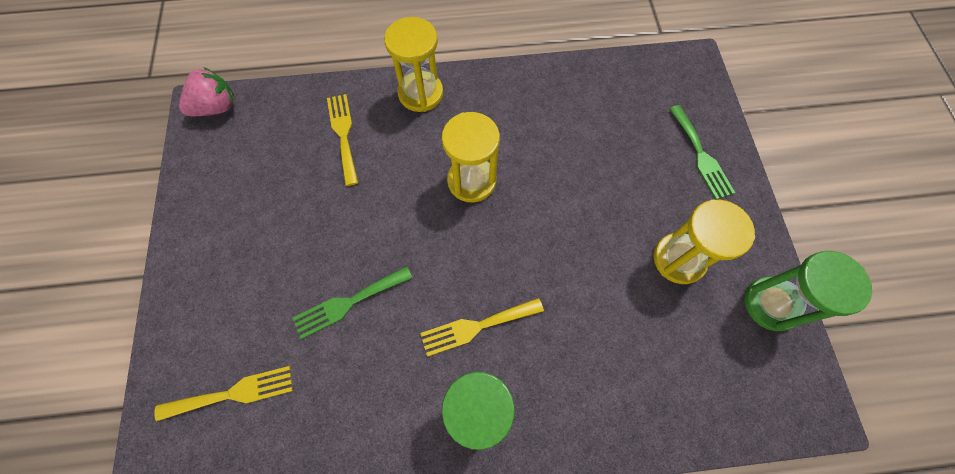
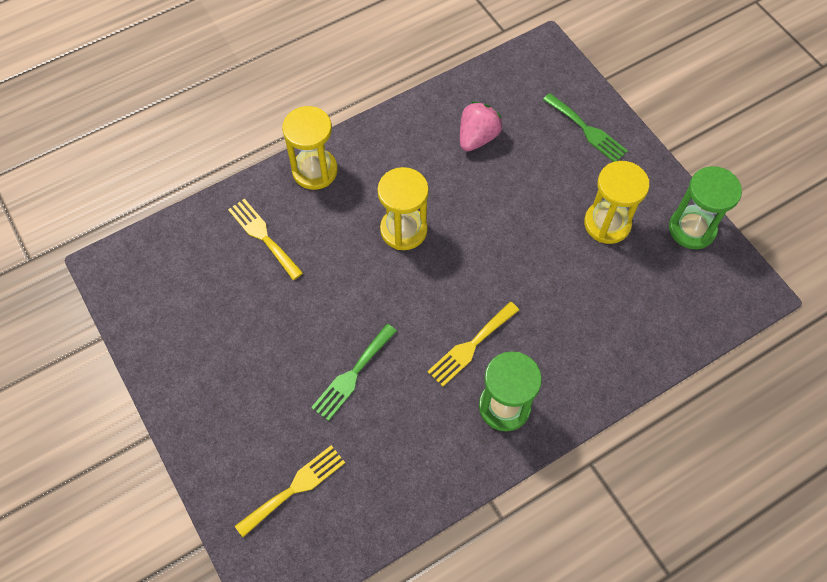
camera: 25 degrees left, 5 degrees down
(217, 107) = (123, 260): pink strawberry -> pink strawberry (477, 137)

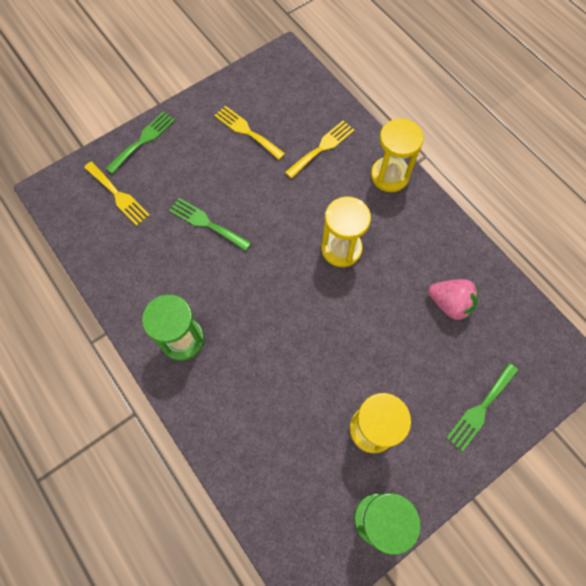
camera: 85 degrees right, 5 degrees up
(210, 455) = (143, 140): none -> green fork
(471, 346) = (235, 310): yellow fork -> yellow fork (247, 131)

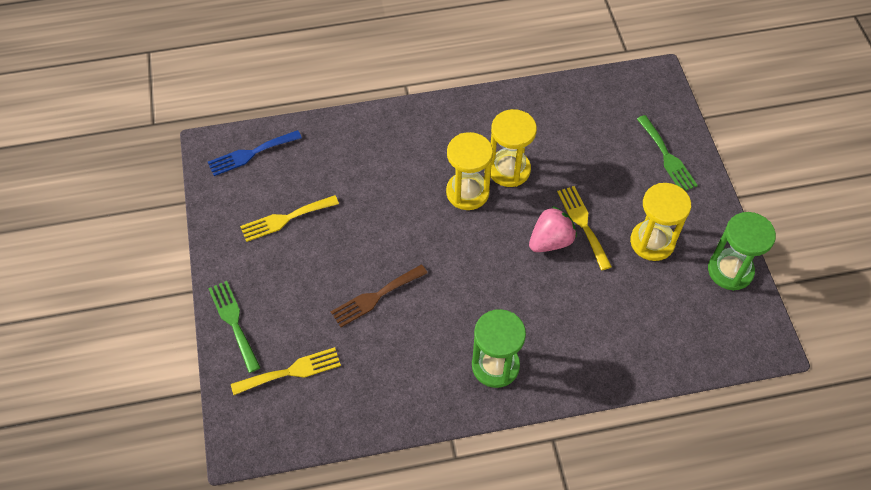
camera: 65 degrees left, 10 degrees down
(206, 223) = (375, 297): green fork -> brown fork
(293, 82) = (251, 154): none -> blue fork
(322, 147) = (346, 162): yellow fork -> yellow fork (583, 224)
(389, 176) = (411, 121): yellow hourglass -> yellow hourglass (509, 170)
(450, 304) = (564, 134): pink strawberry -> pink strawberry (550, 241)

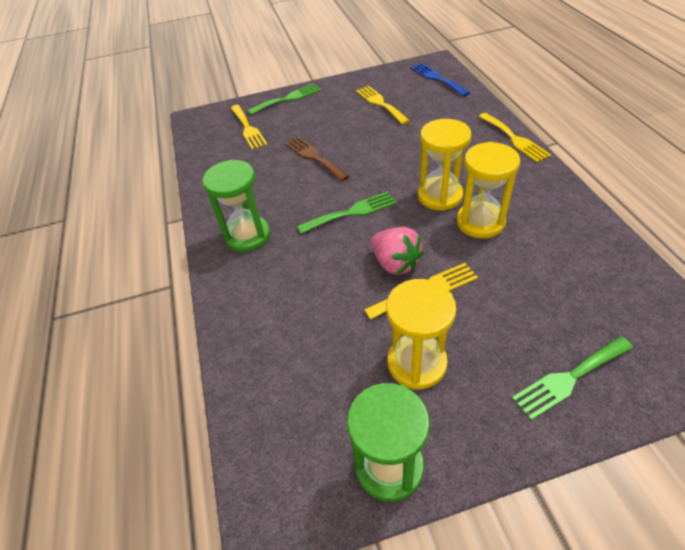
camera: 90 degrees right, 10 degrees down
(394, 114) = (514, 139): none -> yellow fork
(477, 268) = (351, 212): none -> green fork

